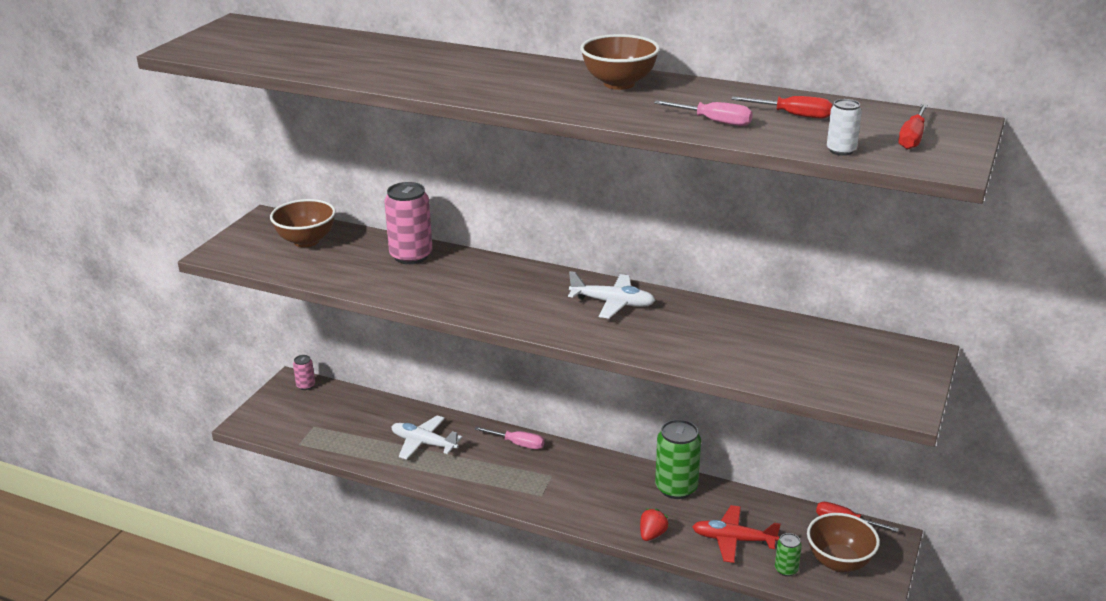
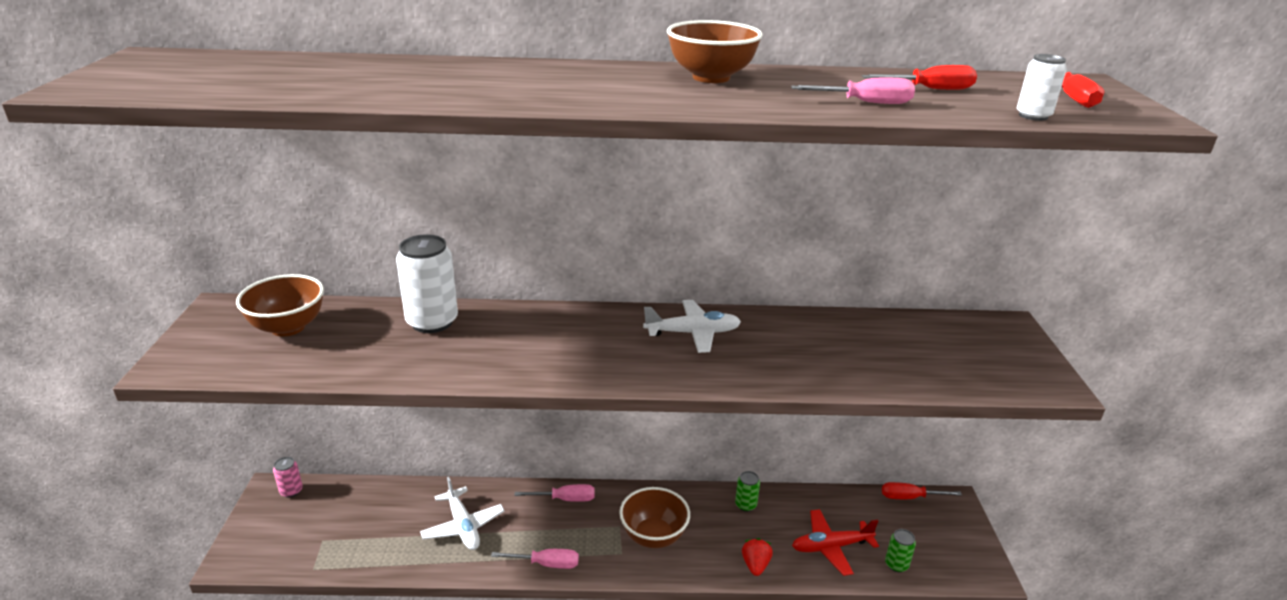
camera: 25 degrees left, 0 degrees up
(411, 256) = (432, 322): pink can -> white can
(423, 443) = (463, 526): white plane -> white plane turned 120 degrees counterclockwise
(475, 487) = (546, 564): none -> pink screwdriver
(676, 488) = (745, 505): green can -> green can, size x0.50
(839, 562) = (933, 541): brown bowl -> brown bowl (653, 536)

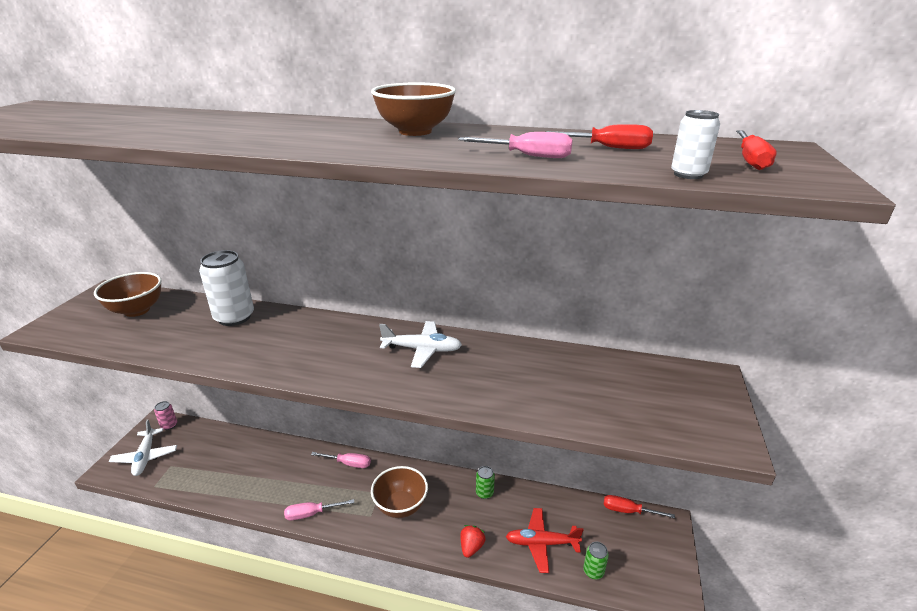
camera: 15 degrees right, 0 degrees up
(463, 526) = (267, 472): white plane -> white plane (145, 457)
(546, 564) = (311, 514): pink screwdriver -> pink screwdriver turned 150 degrees clockwise

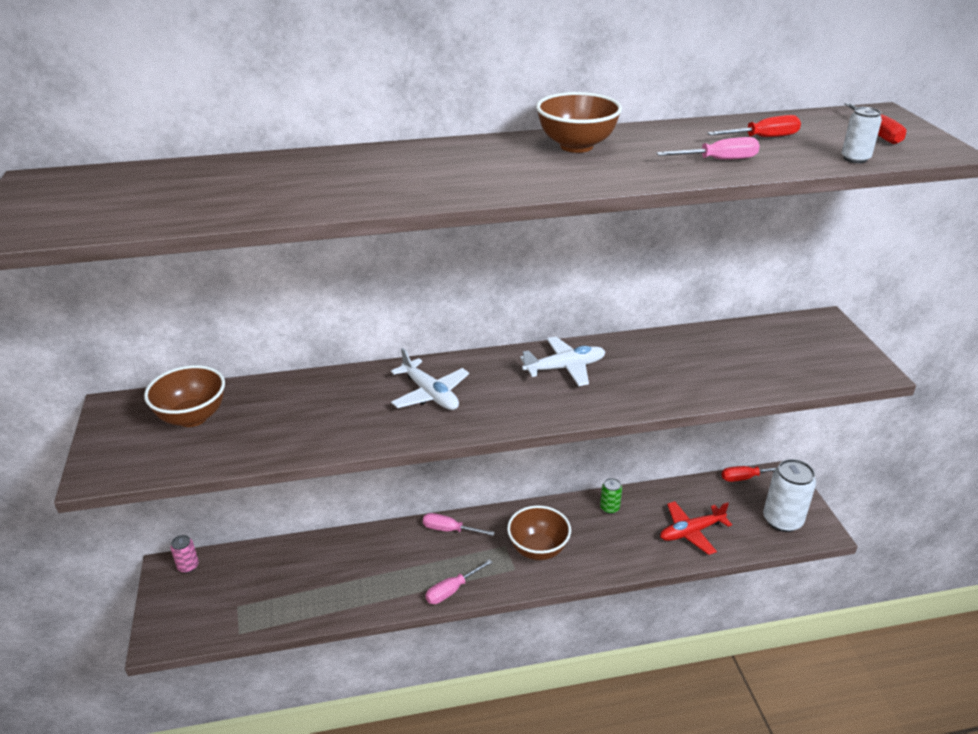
camera: 25 degrees left, 5 degrees up
(145, 457) = (194, 609): white plane -> white plane (430, 394)
(234, 317) = (326, 391): white can -> white can (782, 520)
(348, 463) = (449, 530): pink screwdriver -> pink screwdriver turned 150 degrees counterclockwise
(471, 547) = (632, 559): red strawberry -> none
(593, 571) = (748, 537): green can -> none

